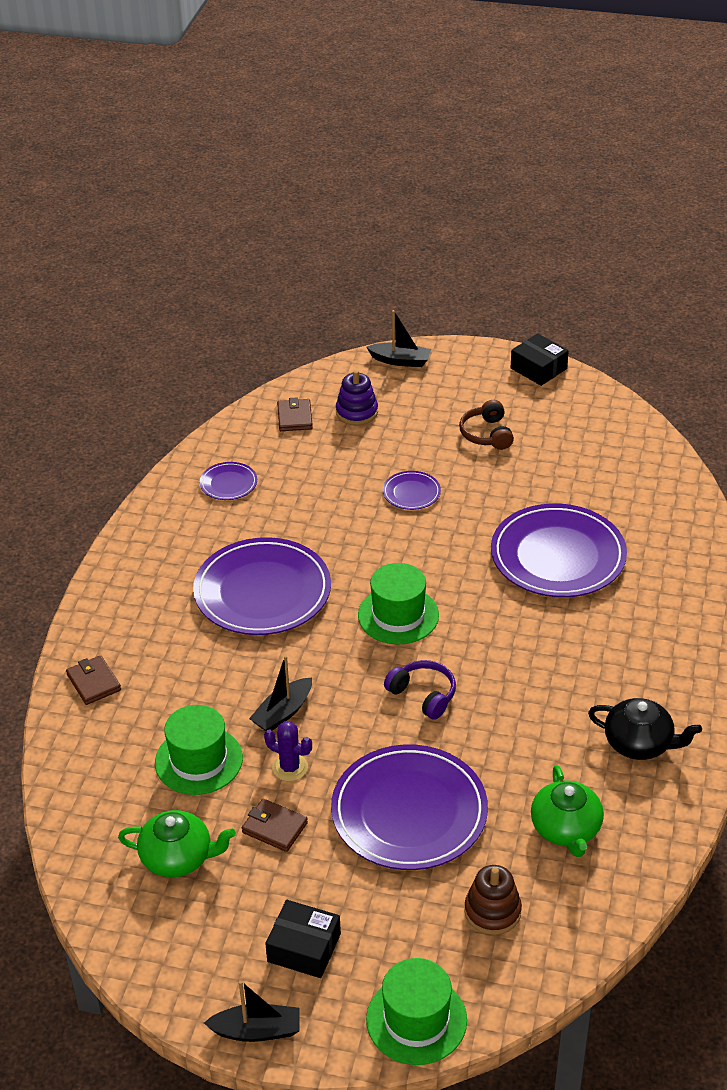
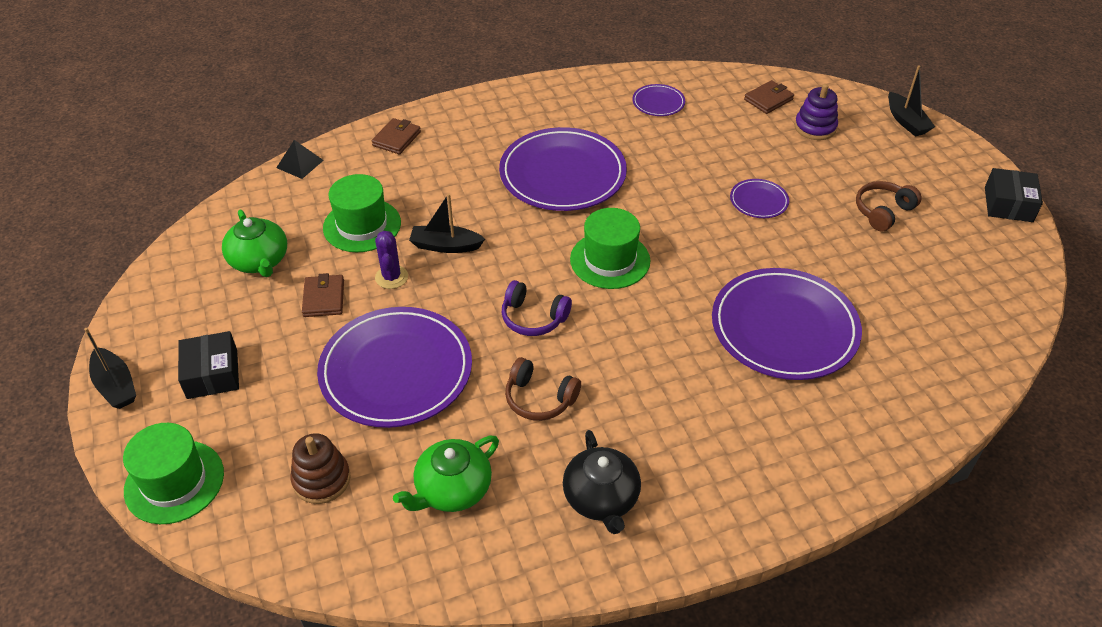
camera: 55 degrees right, 5 degrees up
(57, 772) = (300, 164): none -> black pyramid
(423, 695) = (533, 318): purple headphones -> purple headphones turned 105 degrees clockwise
(514, 733) = (539, 398): none -> brown headphones

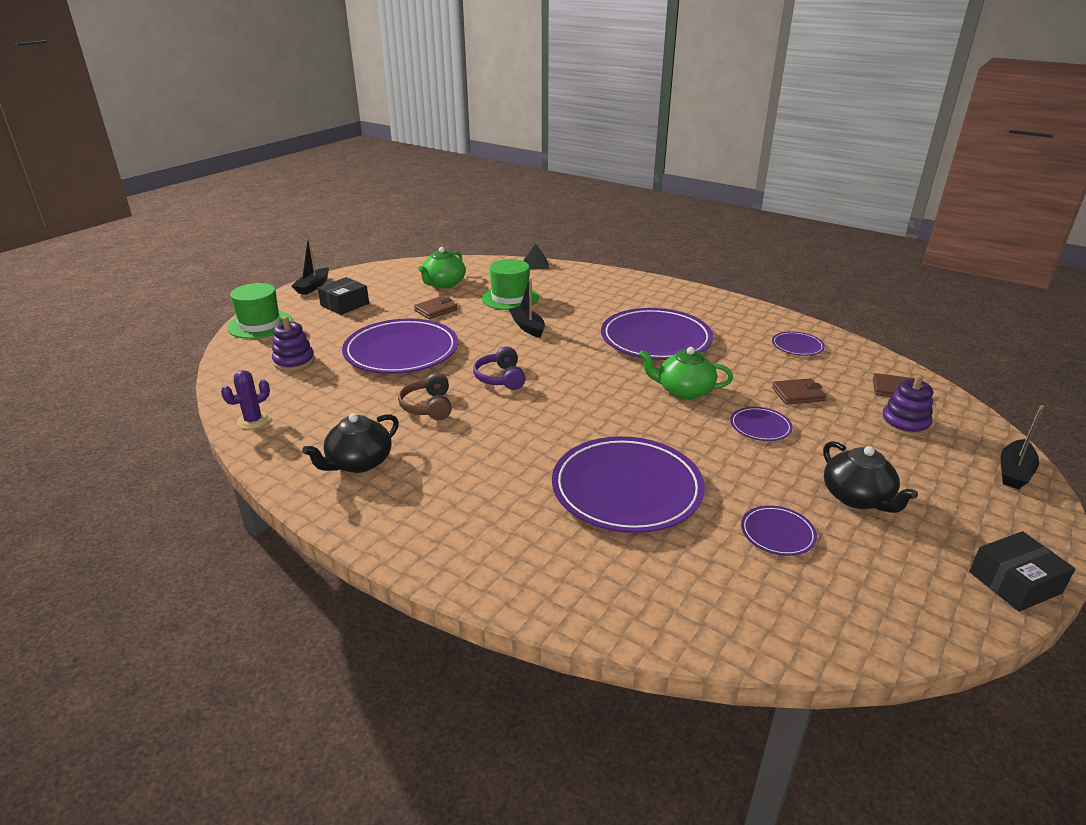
camera: 55 degrees right, 15 degrees down
(321, 479) = (294, 361): brown stacking toy -> purple stacking toy
(391, 277) = (478, 321): purple cactus -> purple cactus (253, 421)
(396, 139) = (600, 279): brown wallet -> brown wallet (798, 394)
(452, 489) = (320, 404): green teapot -> green teapot (684, 391)
(610, 260) = (595, 386): green hat -> none
(883, 212) = (857, 498): brown headphones -> black teapot
(895, 277) = (777, 533): none -> purple plate

